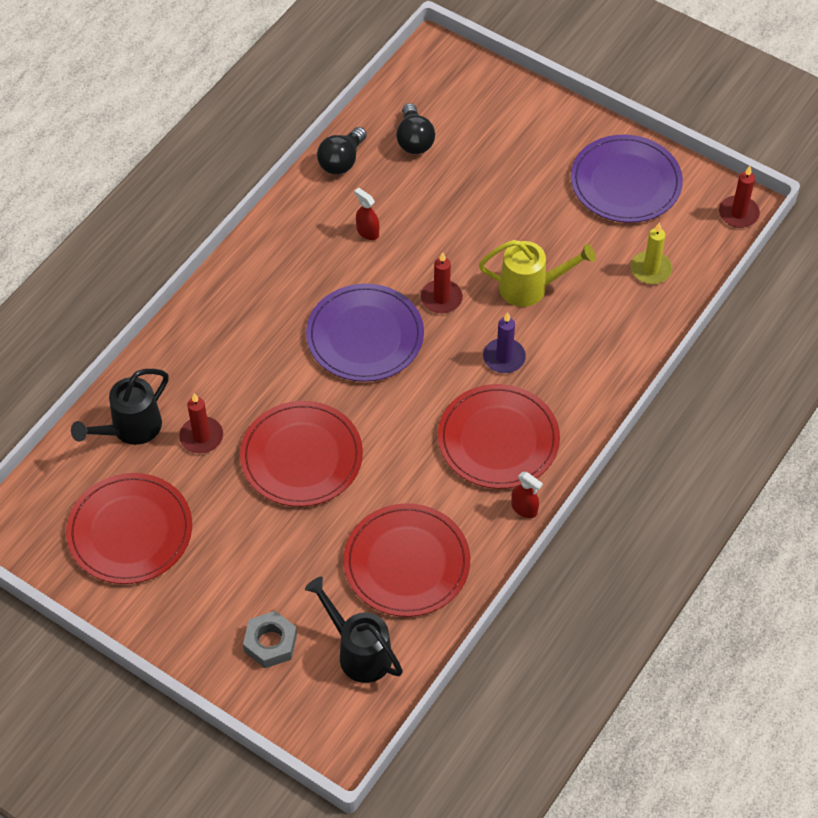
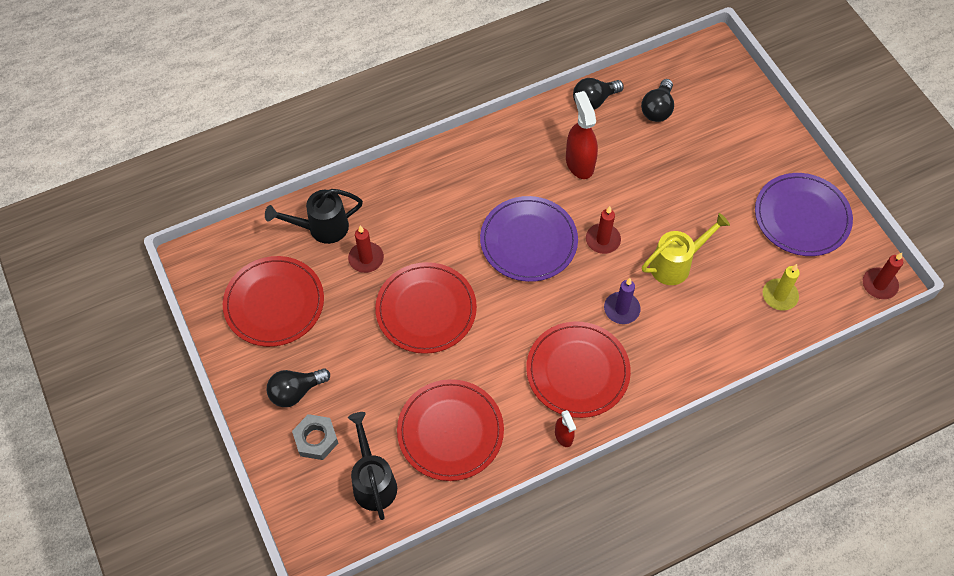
camera: 30 degrees right, 5 degrees up
(216, 607) = (296, 391): none -> black light bulb
(367, 232) = (579, 163): red spray bottle -> red spray bottle, size x1.89
(530, 288) = (675, 264): yellow watering can -> yellow watering can turned 60 degrees counterclockwise

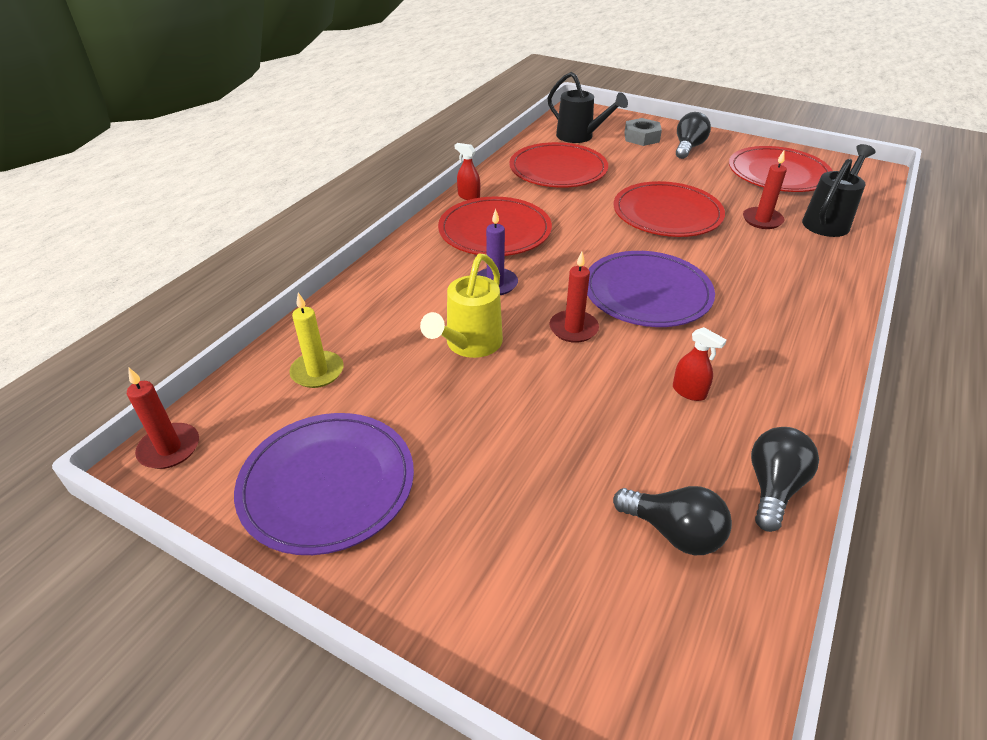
camera: 145 degrees right, 20 degrees down
(579, 163) = (689, 392): red spray bottle -> red spray bottle, size x0.53
(657, 109) = (674, 532): black light bulb -> black light bulb turned 135 degrees clockwise

